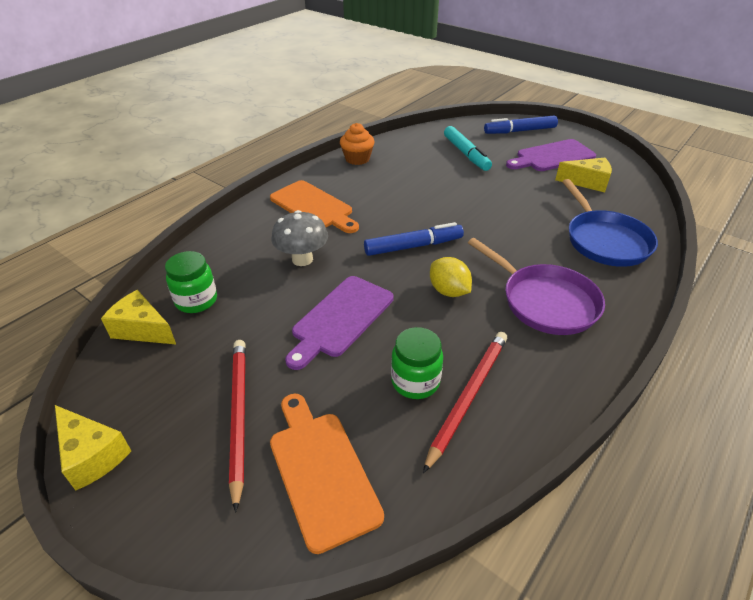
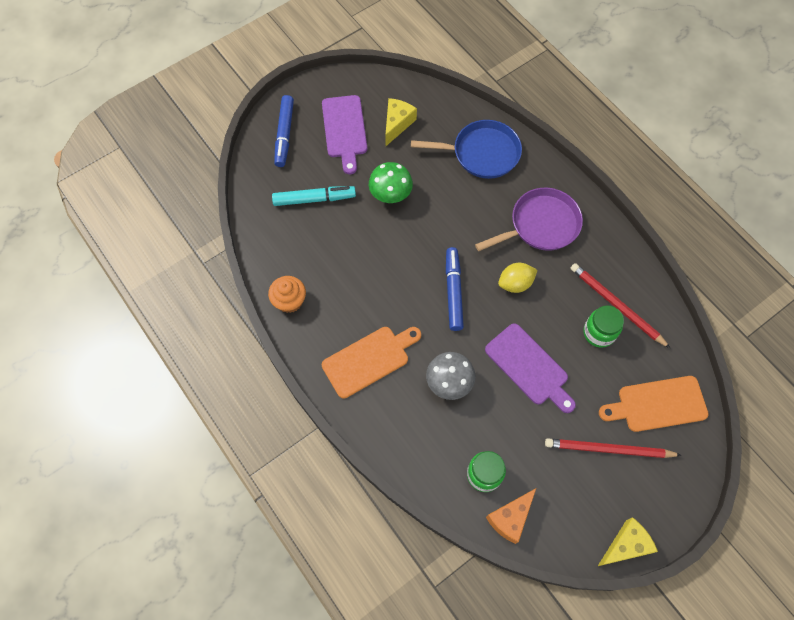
camera: 75 degrees left, 25 degrees up
(142, 329) = (510, 518): yellow cheese -> orange cheese
(501, 191) = (390, 195): none -> green mushroom

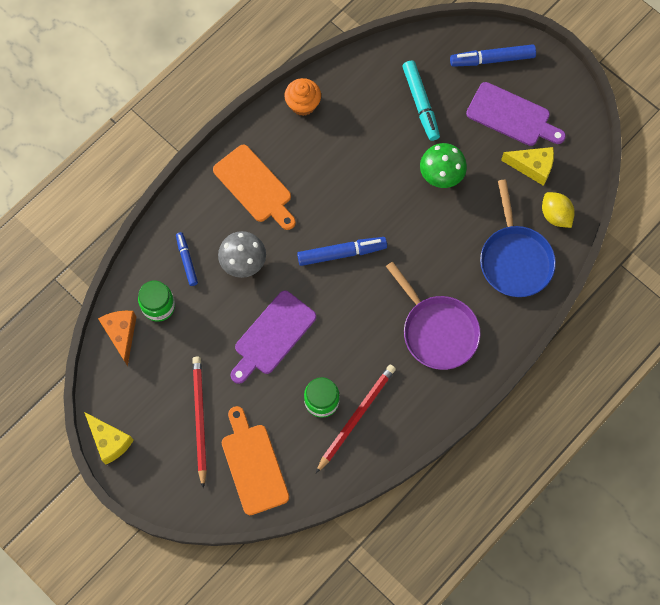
camera: 80 degrees right, 5 degrees up
(344, 130) = (512, 116): purple cutting board -> purple cutting board turned 135 degrees counterclockwise
(438, 438) = (187, 260): none -> blue marker
(510, 518) = (121, 334): orange cheese -> orange cheese turned 45 degrees clockwise
(515, 283) = (362, 312): yellow lemon -> yellow lemon (555, 215)

